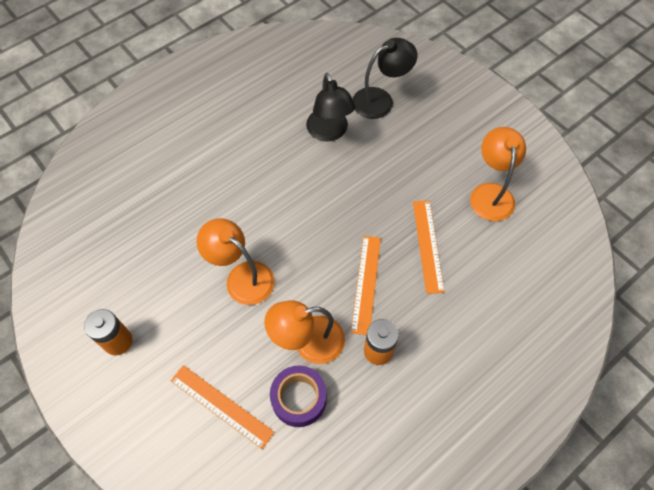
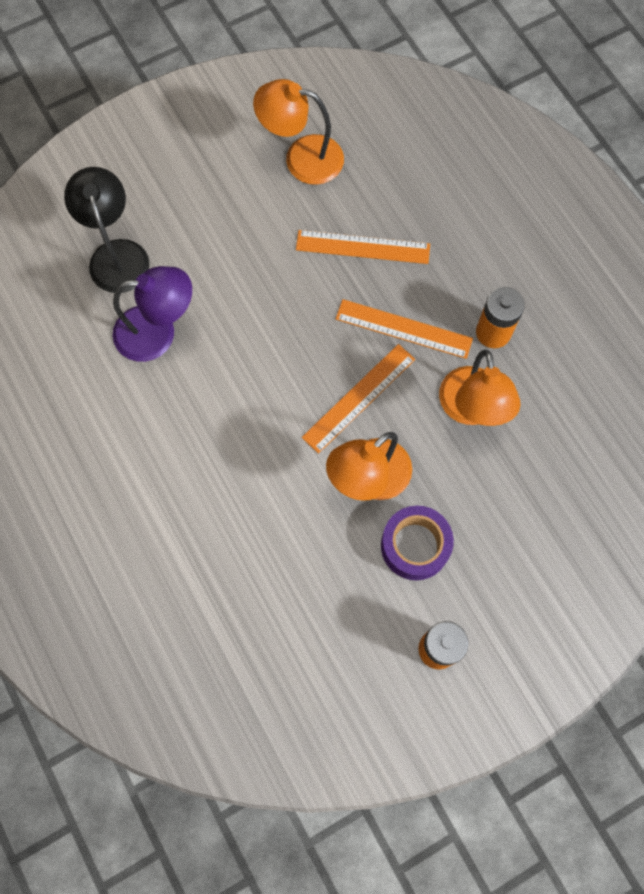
camera: 80 degrees left, 10 degrees up
(221, 406) = (539, 521): orange ruler -> orange ruler (359, 398)
(299, 399) = (540, 430): purple tape -> purple tape (415, 546)
(329, 132) = (158, 332): black lamp -> purple lamp

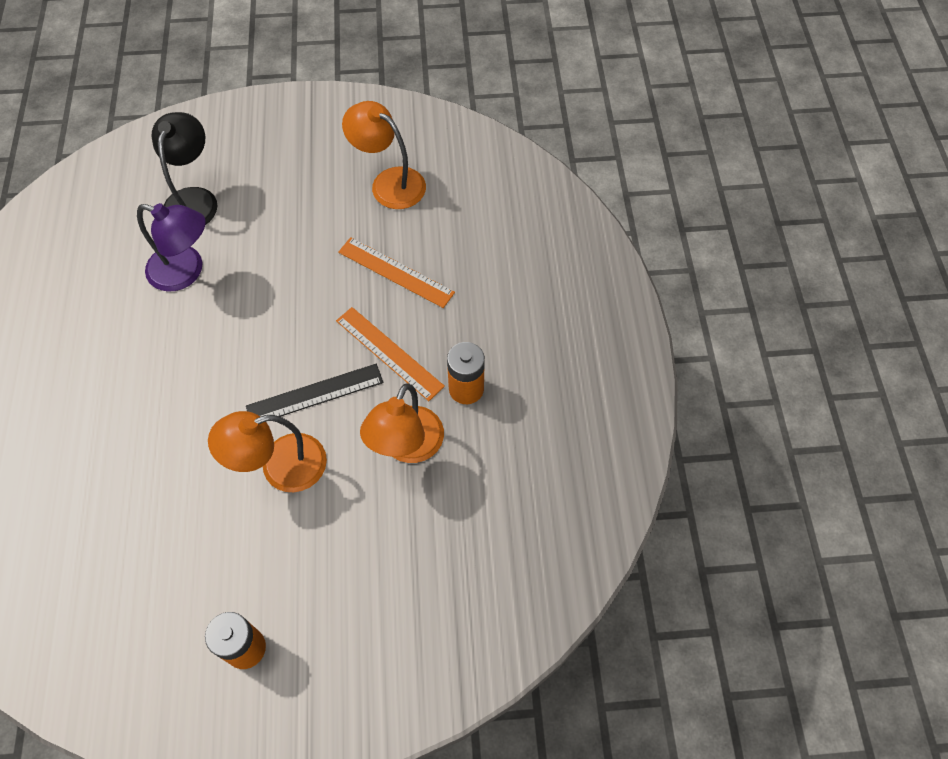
camera: 25 degrees right, 10 degrees down
(359, 398) = (315, 394): orange ruler -> black ruler
(415, 546) = (283, 544): purple tape -> none

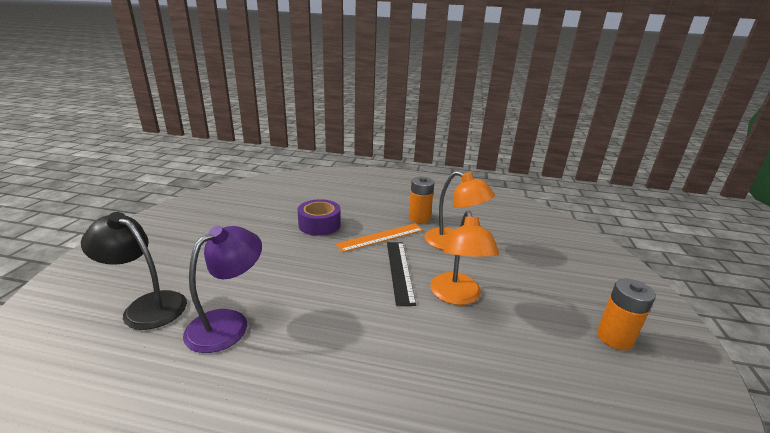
camera: 75 degrees left, 35 degrees down
(389, 182) = (244, 215): orange lamp -> none
(395, 272) = (319, 225): orange ruler -> purple tape

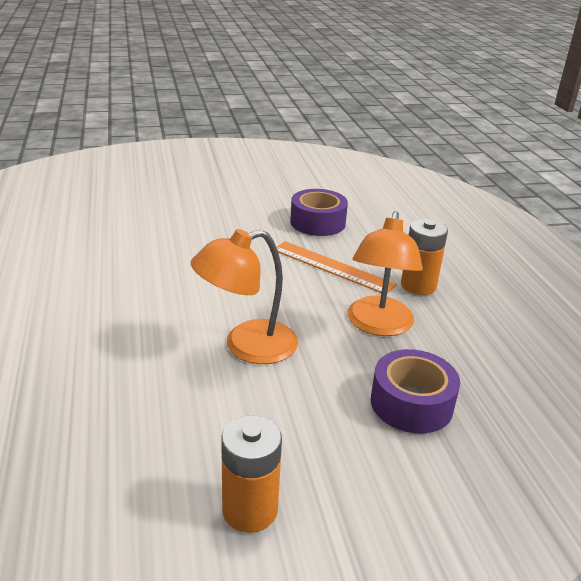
camera: 65 degrees right, 5 degrees up
(147, 306) = (117, 190): black lamp -> none
(228, 323) = (116, 227): purple lamp -> none
(399, 271) = (267, 295): black ruler -> none
(526, 256) = (411, 403): none -> purple tape

